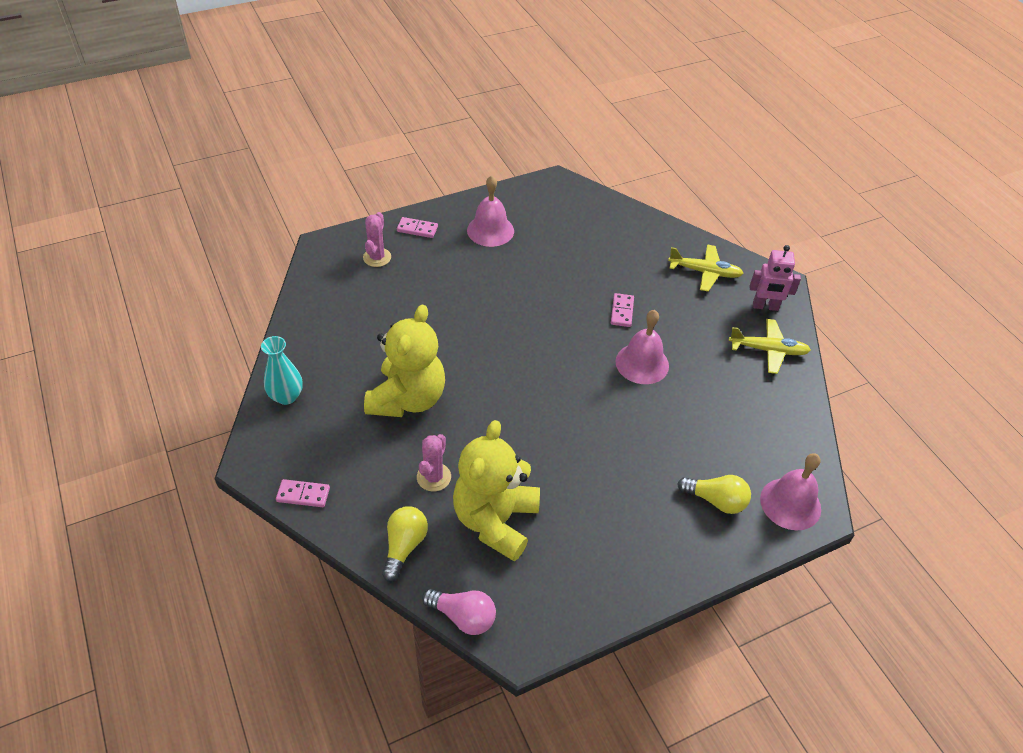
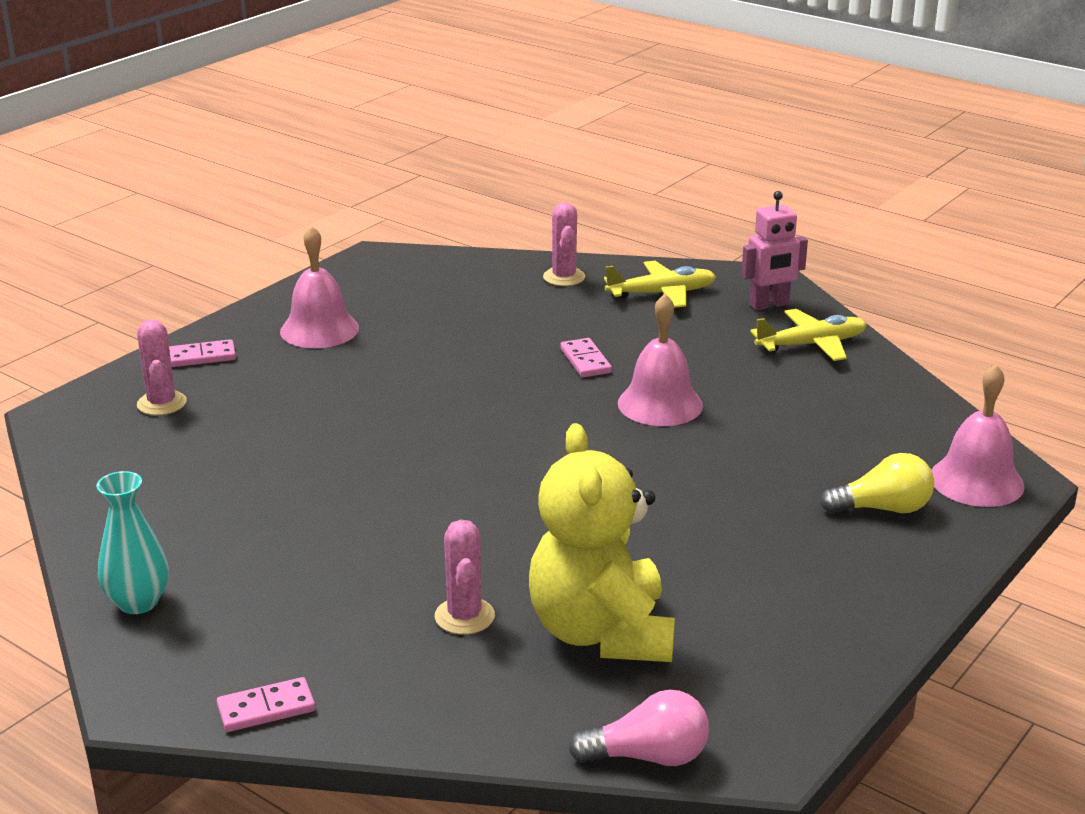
camera: 25 degrees left, 20 degrees down
(404, 546) = (486, 710): yellow light bulb -> none
(407, 399) = (347, 543): yellow teddy bear -> none
(655, 237) = (564, 277): none -> pink cactus

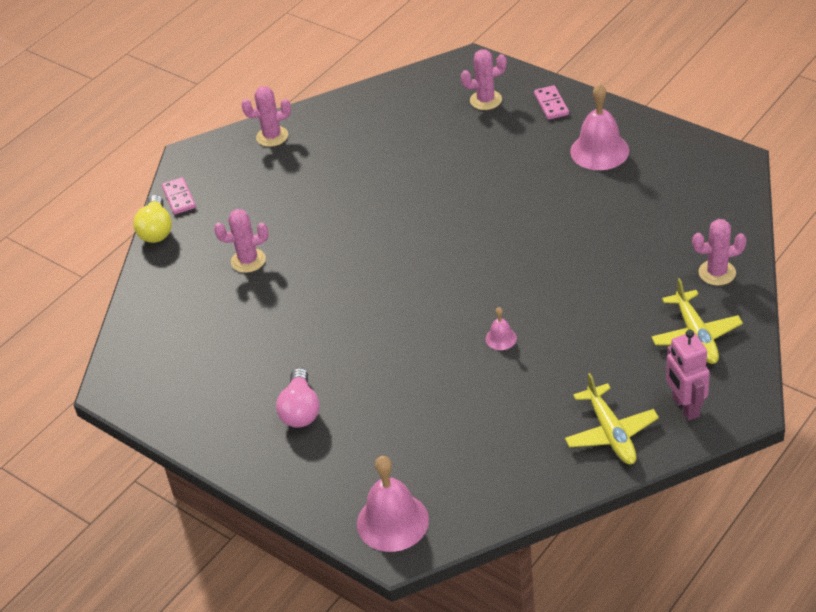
camera: 95 degrees right, 15 degrees up
(138, 602) = (272, 136): turquoise vase -> pink cactus
(585, 361) = (566, 294): pink domino -> none
(601, 632) = (227, 319): yellow teddy bear -> none
(648, 756) = (120, 342): pink light bulb -> pink light bulb (300, 410)
(660, 404) = (501, 338): pink bell -> pink bell, size x0.48
(883, 508) = (355, 461): yellow light bulb -> yellow light bulb (156, 230)

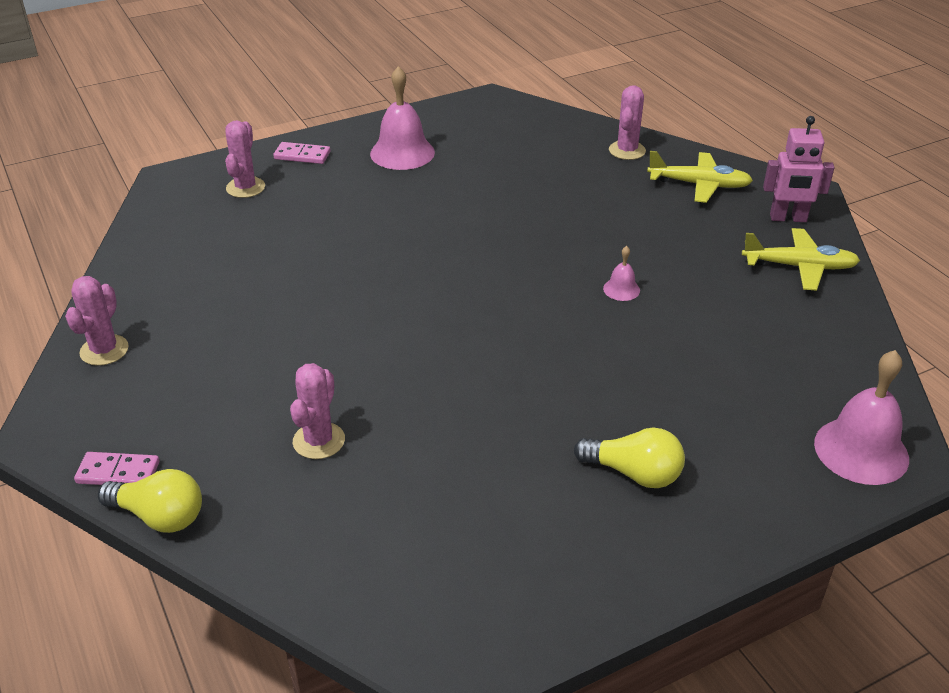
camera: 70 degrees left, 5 degrees down
(300, 410) = (634, 473): pink light bulb -> yellow light bulb

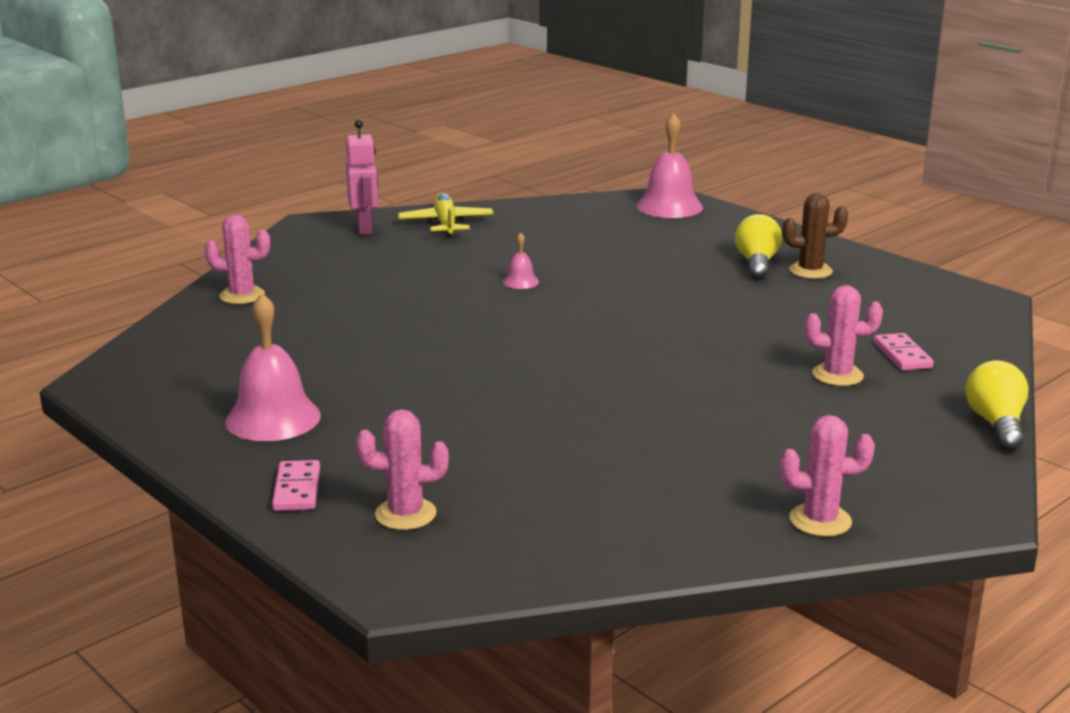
camera: 105 degrees left, 15 degrees down
(118, 473) = (974, 458): pink domino -> pink domino (902, 355)
(599, 515) = (810, 271): none -> brown cactus
(698, 185) = (311, 262): yellow plane -> none

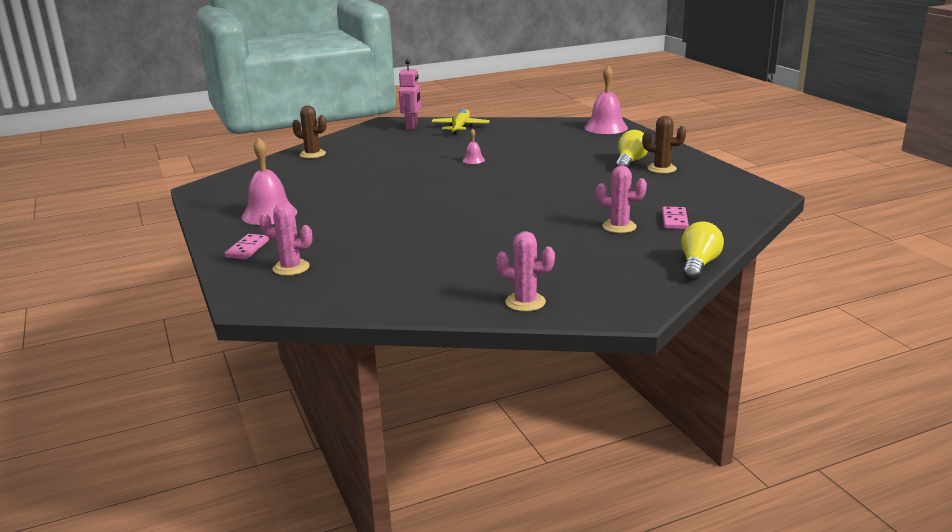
camera: 20 degrees right, 0 degrees up
(242, 296) = (312, 154): pink cactus -> brown cactus

